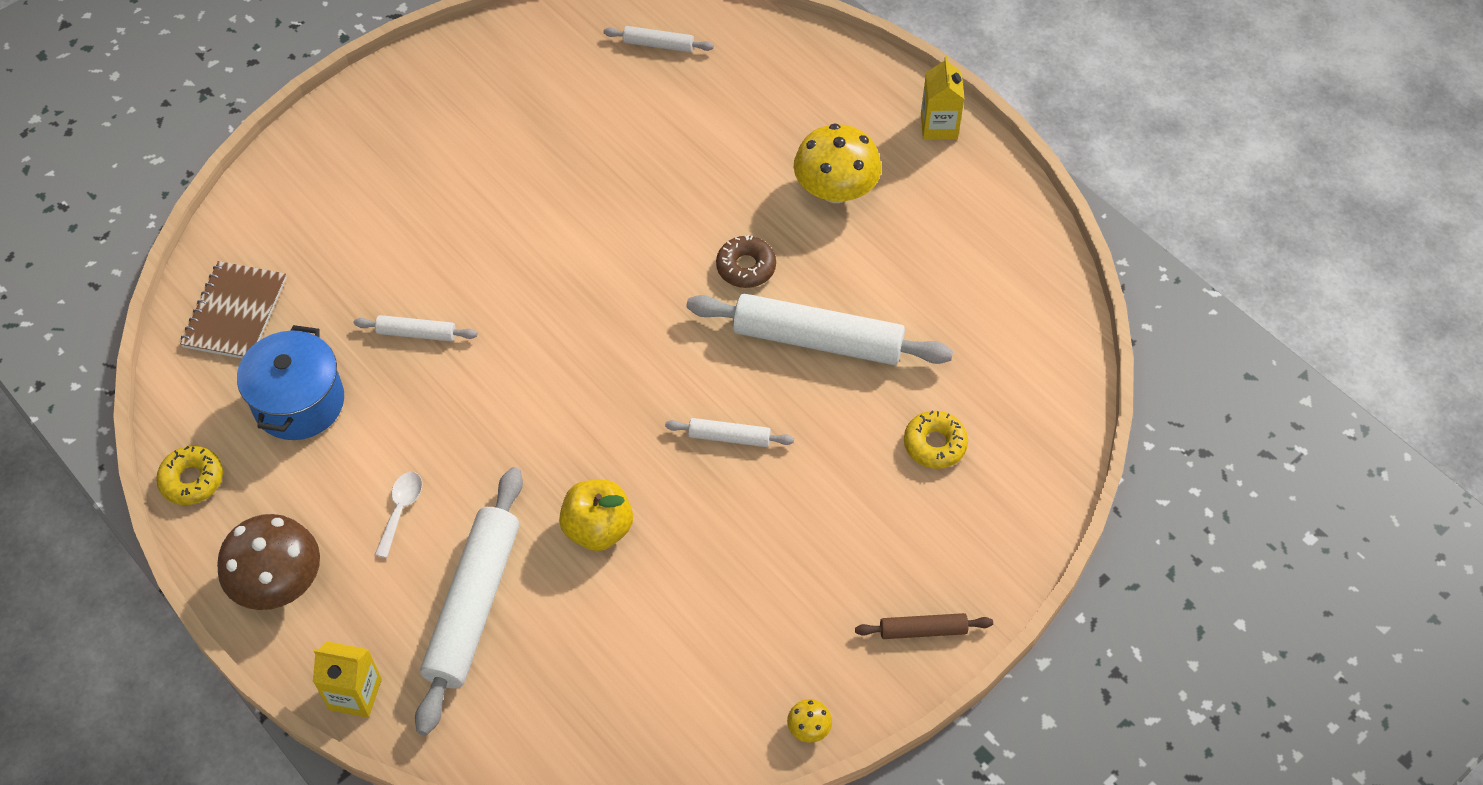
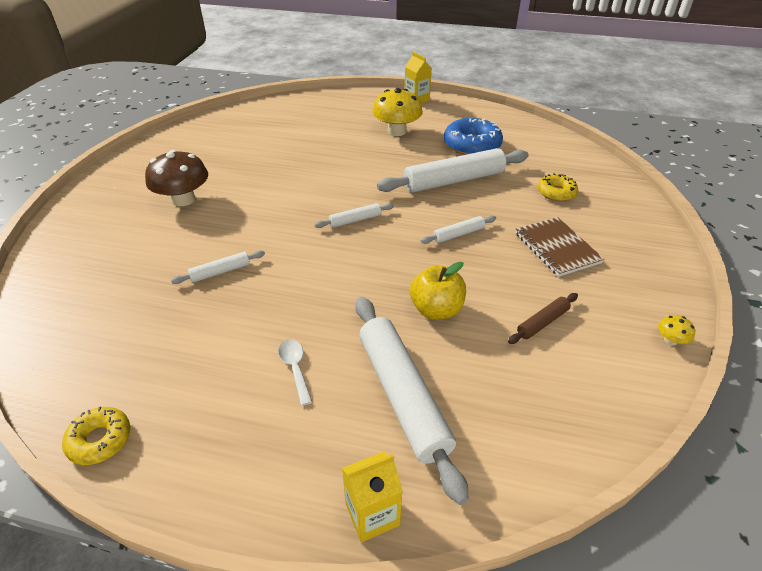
camera: 35 degrees left, 15 degrees down
(235, 312) = (69, 319): brown notebook -> brown notebook (557, 248)
(278, 582) = (235, 470): brown mushroom -> brown mushroom (183, 199)
(299, 402) = (161, 345): blue pot -> none
(658, 44) = (255, 117): white rolling pin -> white rolling pin (355, 220)
(746, 267) = (386, 170): brown donut -> none
(917, 282) = (472, 145): none -> blue donut
(923, 630) = (655, 263): brown rolling pin -> brown rolling pin (542, 322)

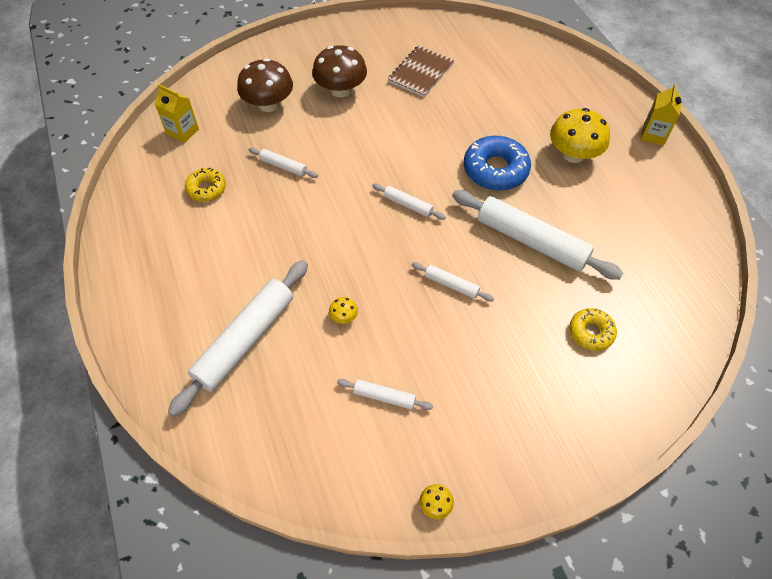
camera: 55 degrees right, 15 degrees up
(100, 440) = (117, 211): yellow donut -> yellow donut (206, 189)
(132, 248) = (268, 104): none -> brown mushroom
(295, 368) = (227, 266): white spoon -> none
(372, 514) = (147, 373): yellow carton -> yellow carton (183, 132)
(436, 310) = (344, 317): yellow apple -> yellow mushroom
(472, 145) = (610, 224): blue donut -> blue donut (495, 170)
(542, 322) = (384, 397): brown rolling pin -> white rolling pin
(557, 248) = (496, 368): brown notebook -> brown notebook (421, 73)

